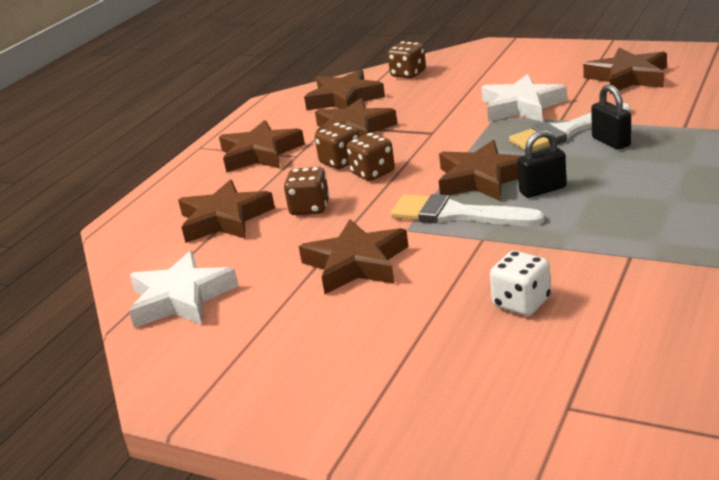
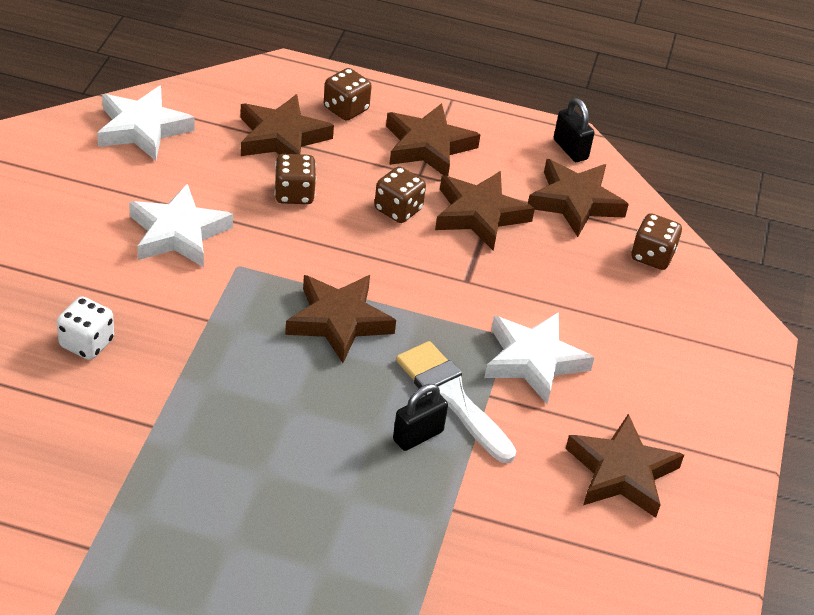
camera: 70 degrees right, 15 degrees up
(356, 264) = (178, 233): brown star -> white star
(373, 173) = (366, 236): brown dice -> brown dice (346, 109)
(456, 214) = (261, 301): white brush -> none
(542, 190) = (304, 369): black padlock -> black padlock (570, 149)

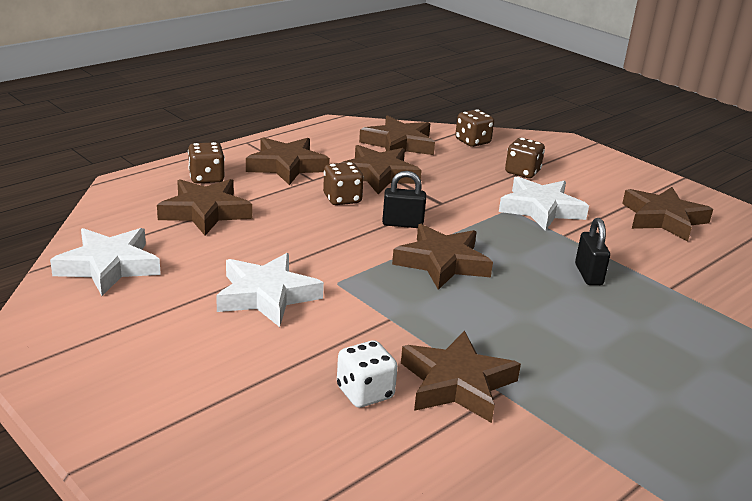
camera: 55 degrees left, 15 degrees down
(142, 394) = (457, 384): none -> brown star
(294, 194) = (278, 230): brown dice -> brown dice (522, 172)
(451, 397) = (556, 249): white brush -> none
(570, 149) = (346, 127): black padlock -> black padlock (402, 224)

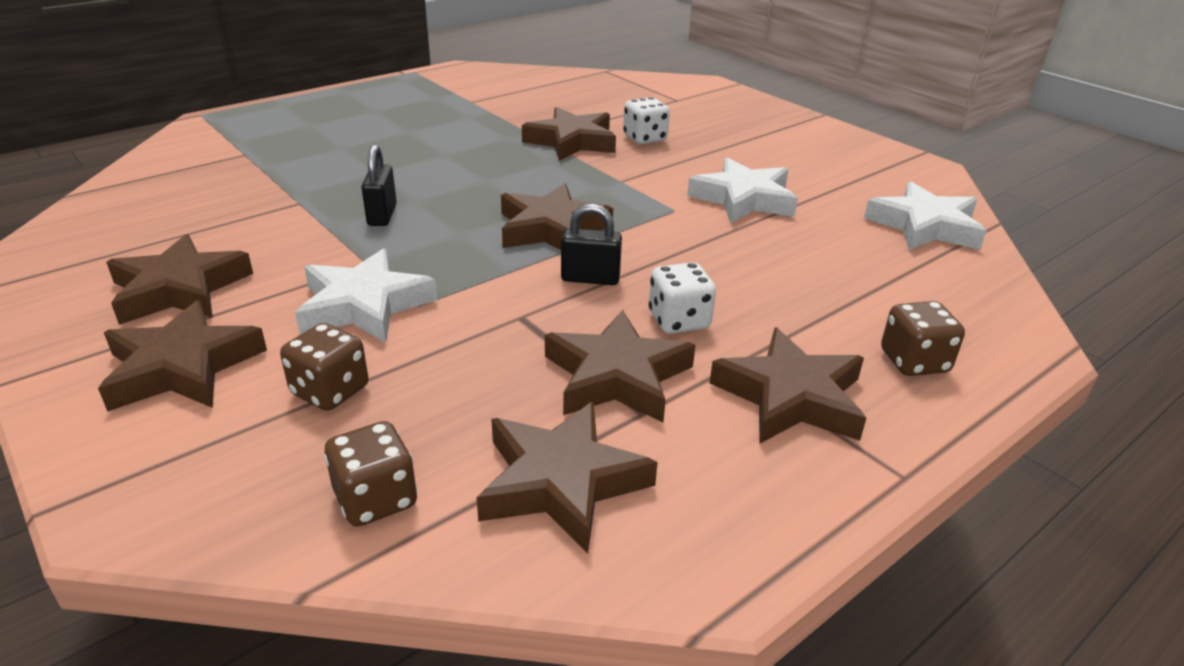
camera: 175 degrees left, 5 degrees up
(205, 212) = (870, 295): brown star -> brown star (182, 367)
(342, 199) = (679, 321): brown dice -> white dice

